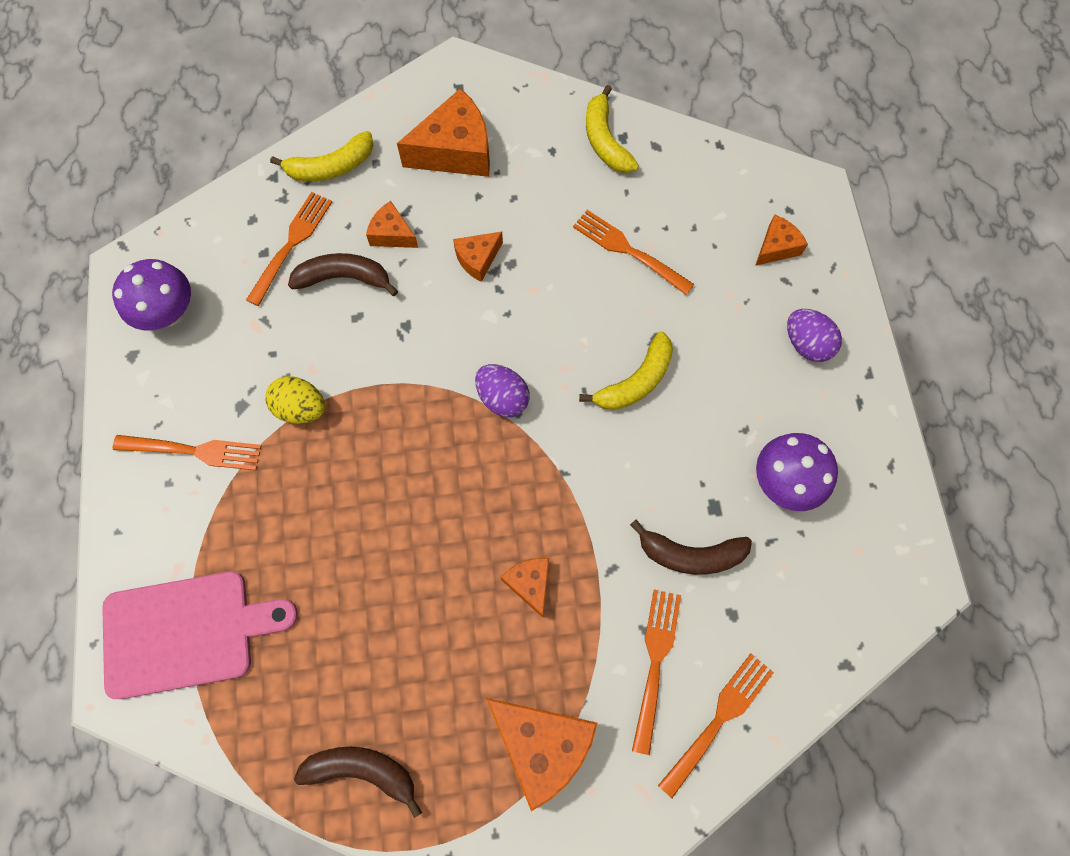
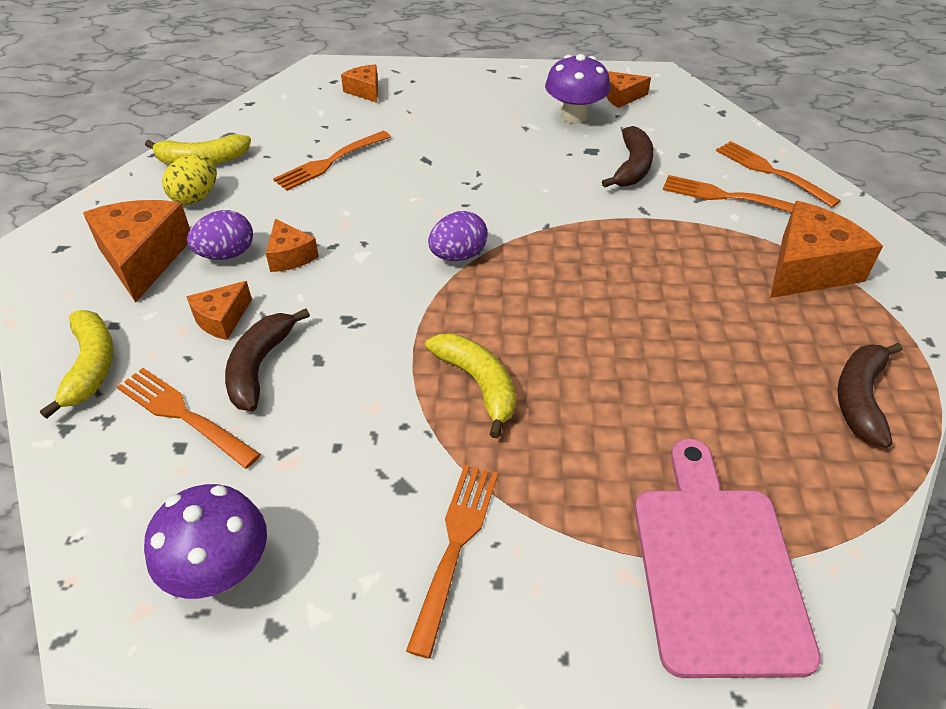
camera: 80 degrees left, 25 degrees down
(301, 408) = (423, 421): yellow egg -> yellow egg (196, 197)
(529, 584) = (655, 259): orange cheese -> orange cheese (622, 97)
(635, 381) = (465, 175): yellow banana -> yellow banana (478, 384)
(806, 344) = (458, 90): purple egg -> purple egg (226, 254)

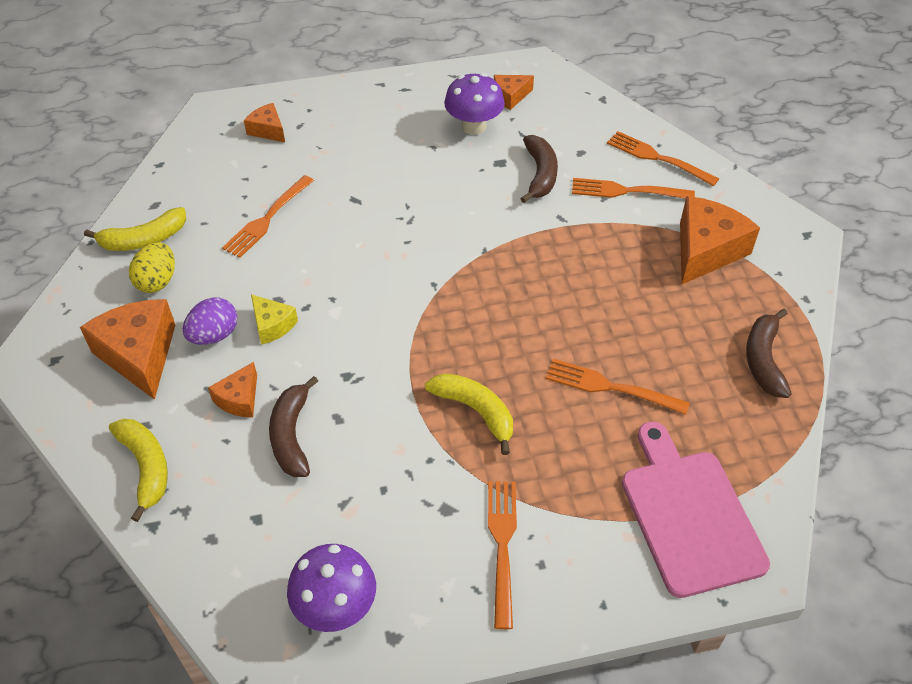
camera: 15 degrees left, 5 degrees up
(184, 415) = (248, 492): orange fork -> orange fork (611, 387)
(290, 256) = (272, 325): orange cheese -> yellow cheese
(458, 256) = (419, 295): purple egg -> none

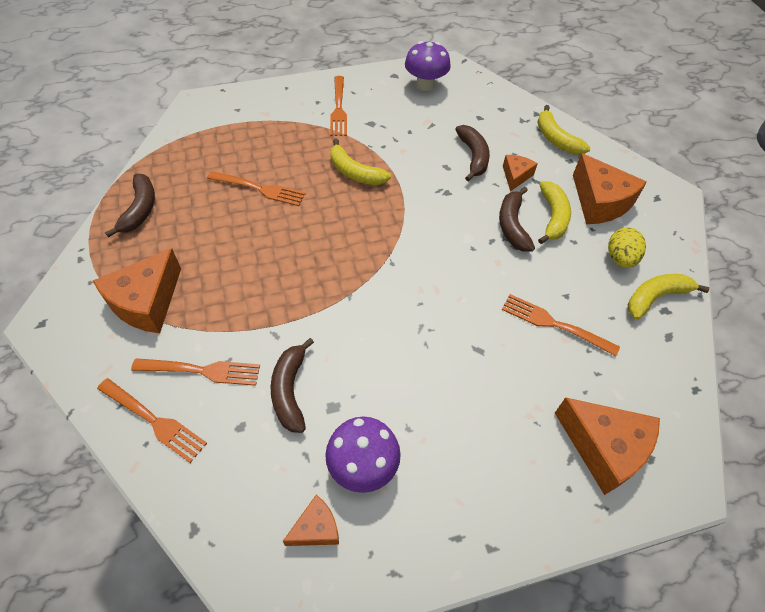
camera: 175 degrees right, 5 degrees up
(214, 335) = (553, 217): purple egg -> yellow banana
(267, 130) = (604, 448): orange cheese -> orange cheese, size x1.86
(268, 218) = (555, 324): orange fork -> orange fork turned 90 degrees counterclockwise
(272, 325) = (512, 225): yellow cheese -> brown banana
(689, 515) = (228, 123): pink cutting board -> none

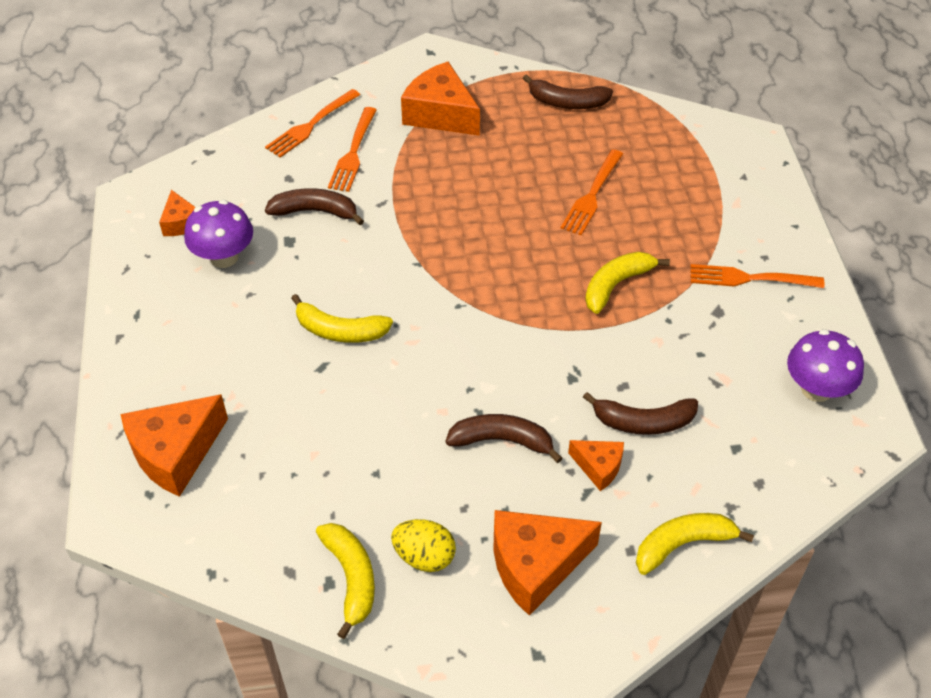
camera: 100 degrees right, 5 degrees down
(553, 217) = (512, 494): yellow banana -> yellow banana (340, 331)
(555, 324) = (337, 449): orange fork -> none

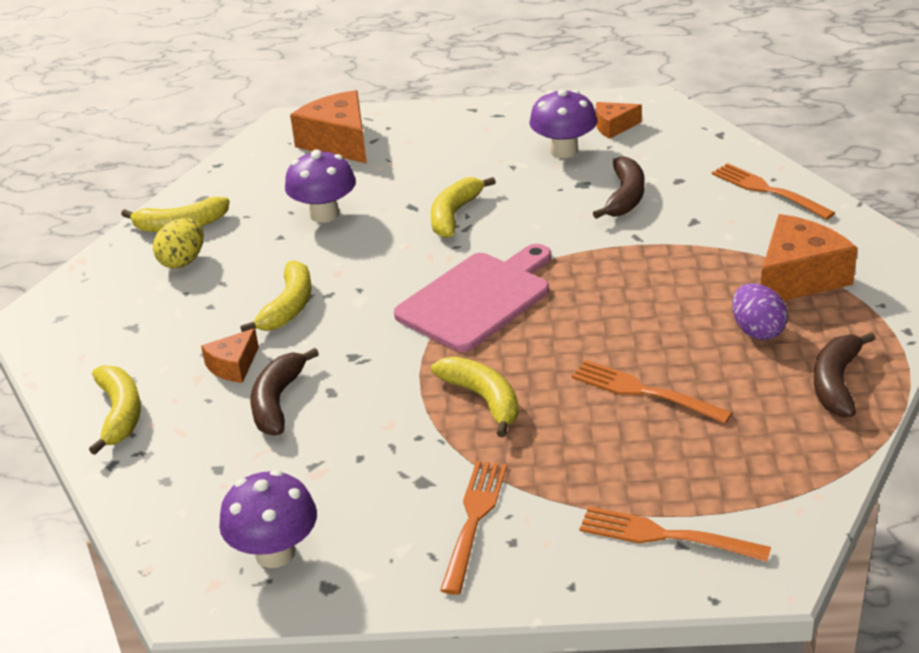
camera: 100 degrees right, 15 degrees down
(333, 440) = (324, 214): none -> purple mushroom
(353, 152) = (722, 218): orange fork -> orange fork (667, 536)
(480, 300) = (478, 299): none -> pink cutting board
(502, 441) = (288, 307): brown banana -> yellow banana
(511, 137) = (757, 331): none -> purple egg
(535, 565) = (144, 320): orange cheese -> none

